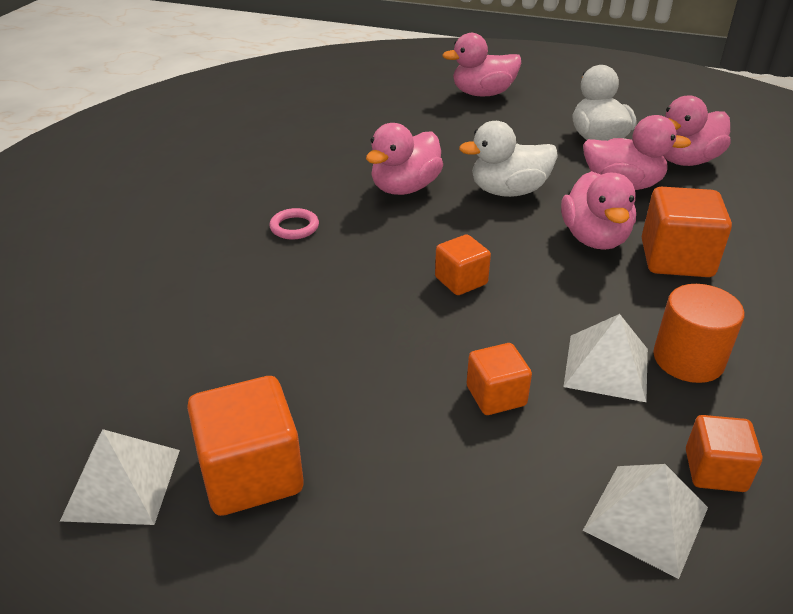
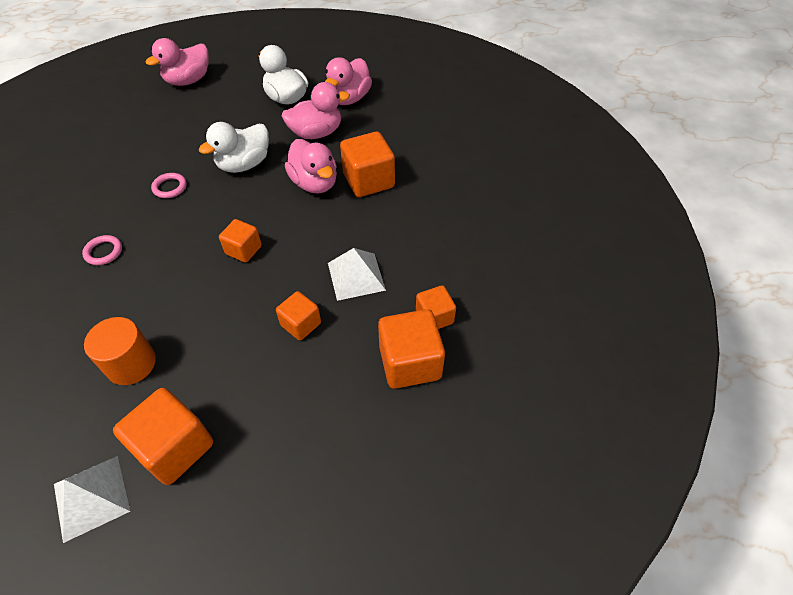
camera: 30 degrees left, 15 degrees up
(405, 188) = (170, 187): pink duck -> pink ring
(646, 518) = (410, 363): white pyramid -> orange cube
(688, 359) = (398, 251): orange cylinder -> orange cylinder (131, 364)

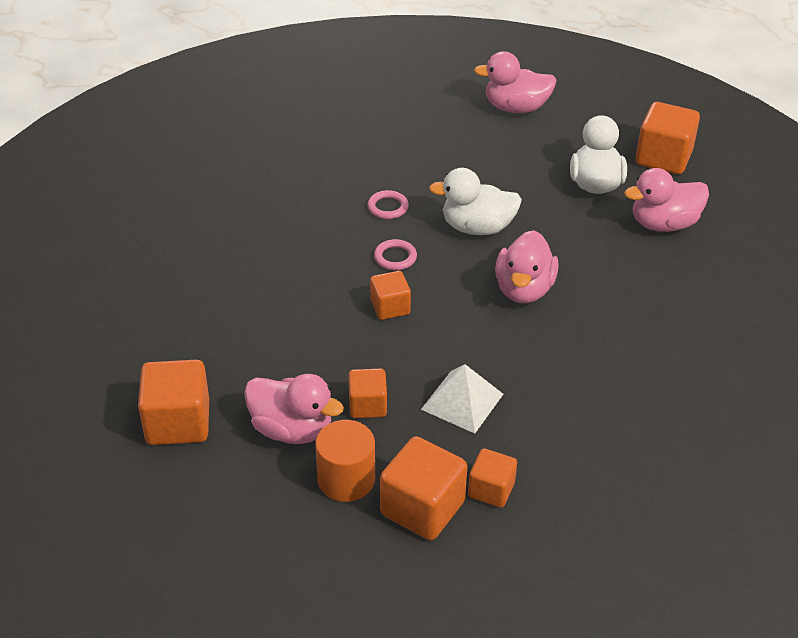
camera: 45 degrees right, 10 degrees down
(91, 497) = (94, 411): white pyramid -> none
(103, 252) = (278, 231): pink ring -> pink ring (395, 257)
(131, 364) = (210, 337): orange cylinder -> orange cylinder (346, 479)
(316, 133) = (584, 240): pink duck -> pink duck (292, 429)
(368, 181) = (581, 322): orange cube -> orange cube (663, 158)

